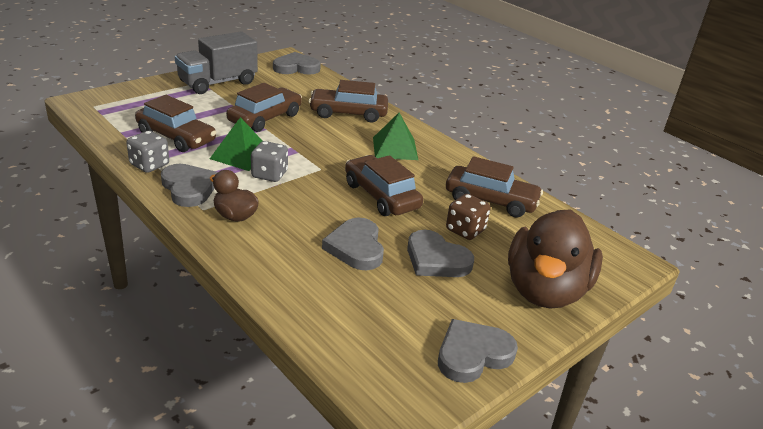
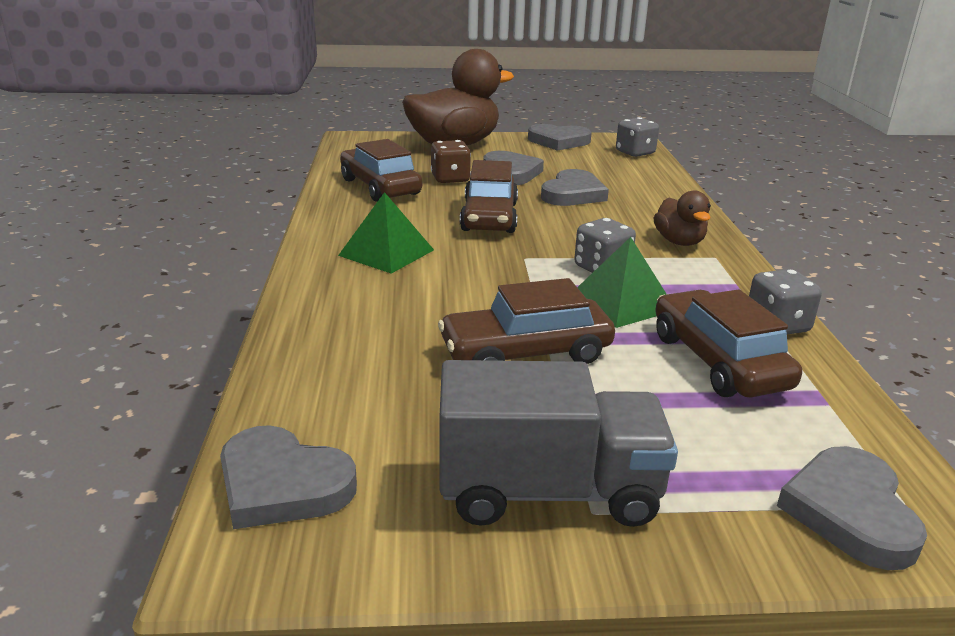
camera: 140 degrees left, 5 degrees down
(189, 188) = (724, 281): grey heart -> grey heart (850, 512)
(348, 113) = (364, 319): brown car -> none
(370, 366) = (635, 153): none -> grey dice

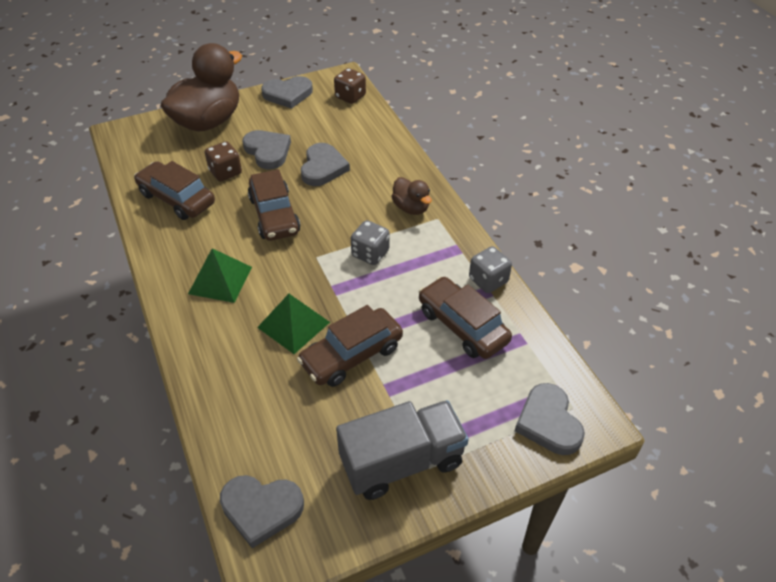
camera: 20 degrees left, 20 degrees up
(622, 302) = (393, 286): green pyramid -> green pyramid (293, 324)
(635, 153) = (350, 96): grey dice -> brown dice

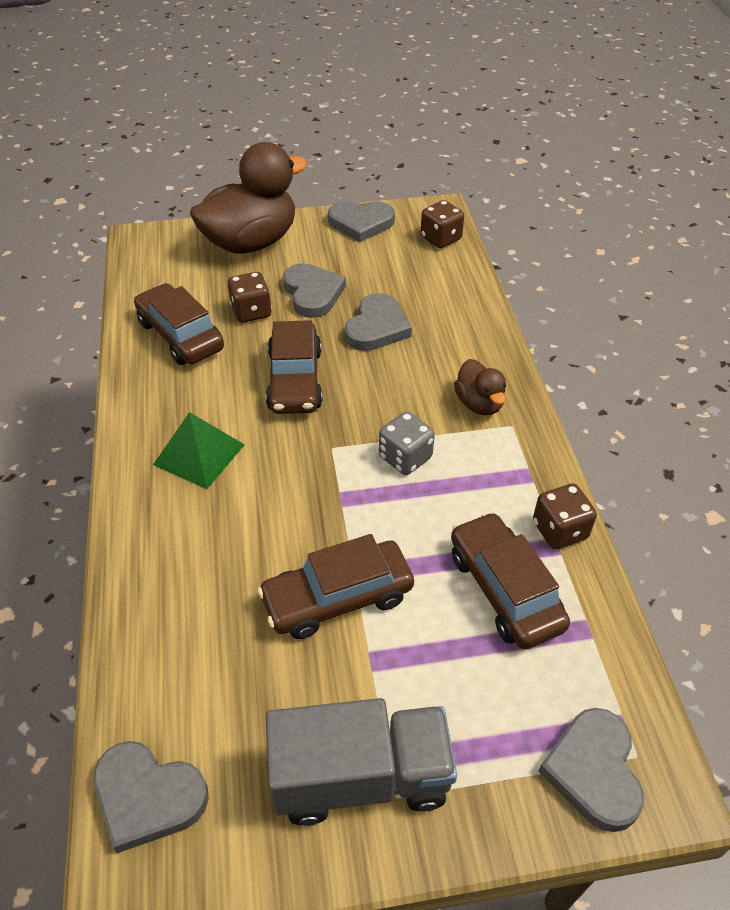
camera: 15 degrees right, 0 degrees up
(293, 324) = (273, 536): green pyramid -> none
(488, 280) = (559, 530): grey dice -> brown dice

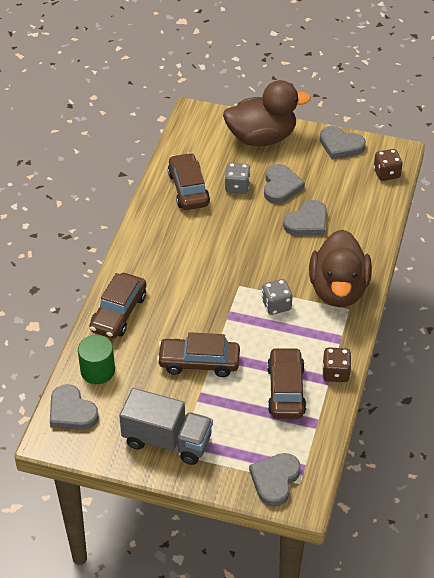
camera: 25 degrees right, 0 degrees up
(164, 687) = (97, 371): none -> green cylinder
(199, 454) = (165, 264): green pyramid -> none
(251, 312) = (237, 187): brown dice -> grey dice
(295, 380) = (240, 239): brown car -> brown car (118, 313)
(479, 404) = (338, 290): brown duck -> brown duck, size x2.08

